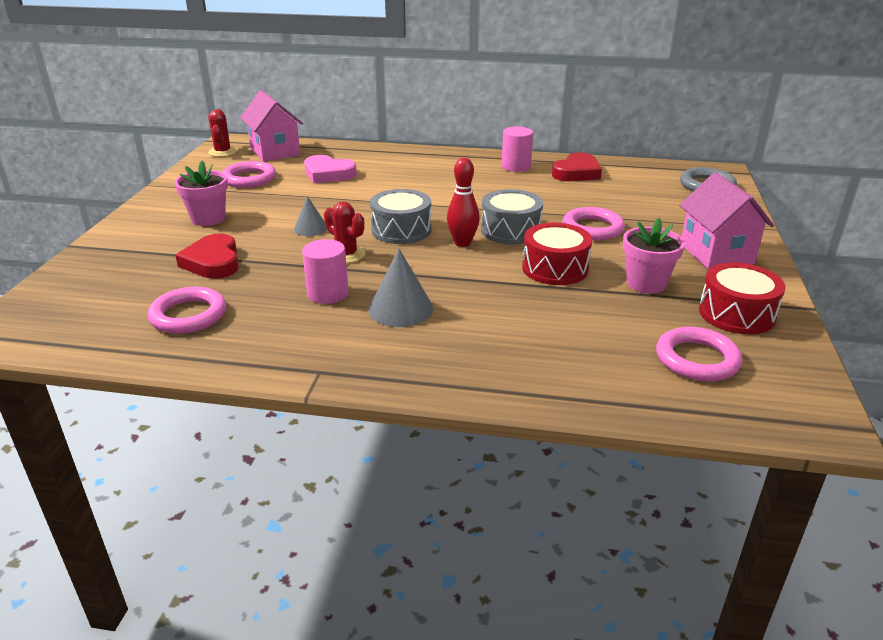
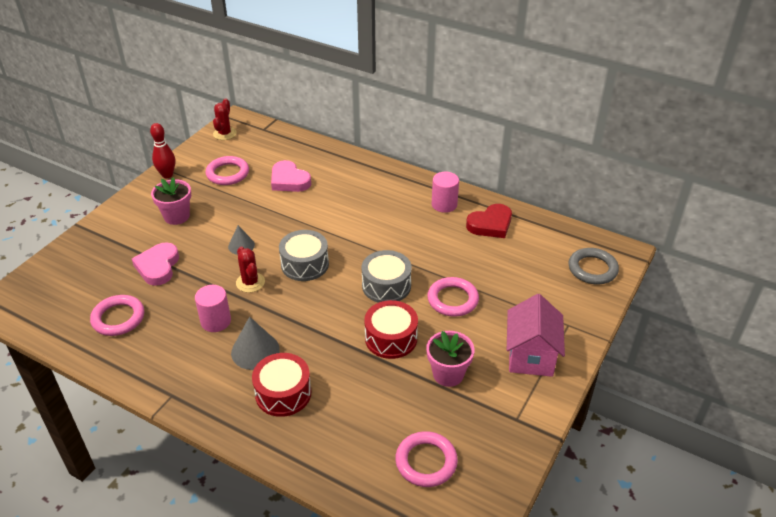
camera: 20 degrees right, 10 degrees up
(213, 262) = (158, 267): red heart -> pink heart
(275, 152) = (264, 142): pink house -> none
(462, 243) = (341, 291): red bowling pin -> red bowling pin (167, 175)
(736, 314) = (492, 426): red drum -> red drum (283, 393)

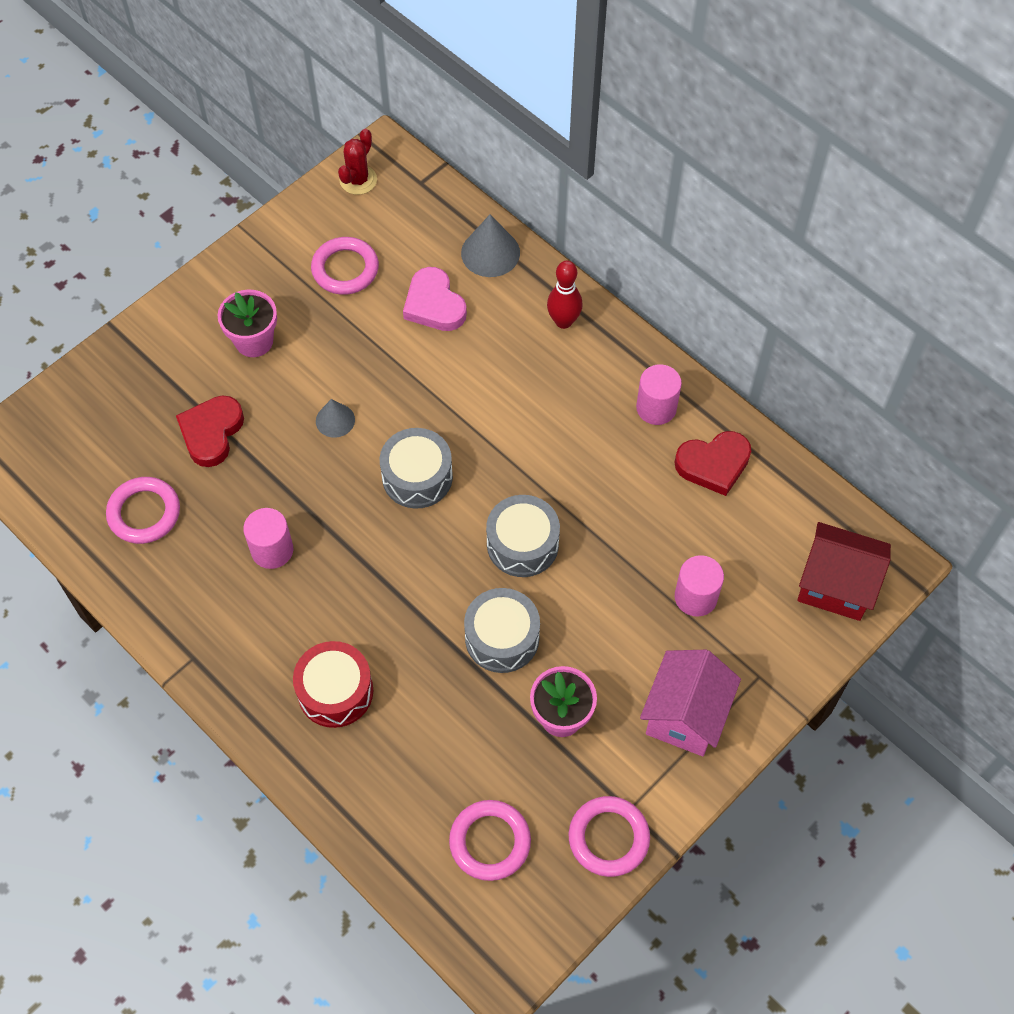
camera: 15 degrees right, 20 degrees up
(158, 267) = (211, 433): pink heart -> red heart
(167, 175) = (255, 252): red bowling pin -> red bowling pin (563, 321)
(250, 282) = (333, 492): red cactus -> none
(255, 351) = (314, 613): grey cone -> grey cone (490, 252)
(391, 338) = (502, 638): red drum -> grey drum
(452, 300) = (609, 592): pink ring -> pink ring (608, 838)
(509, 291) = (695, 597): none -> pink cylinder
(592, 269) = (835, 586): grey ring -> red house

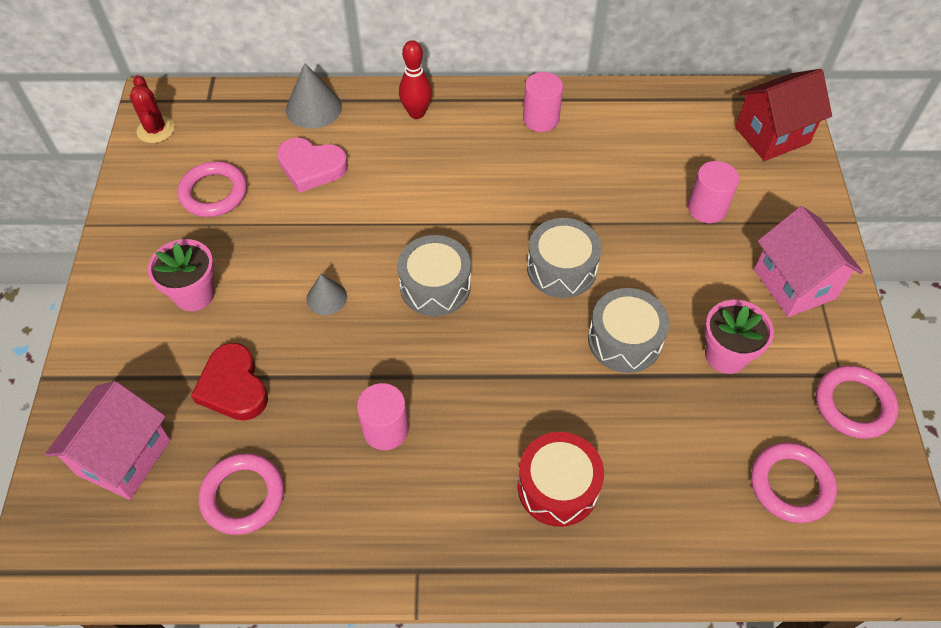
camera: 45 degrees left, 5 degrees down
(104, 423) = (124, 457): none -> pink house
(713, 464) = (616, 124): red heart -> none

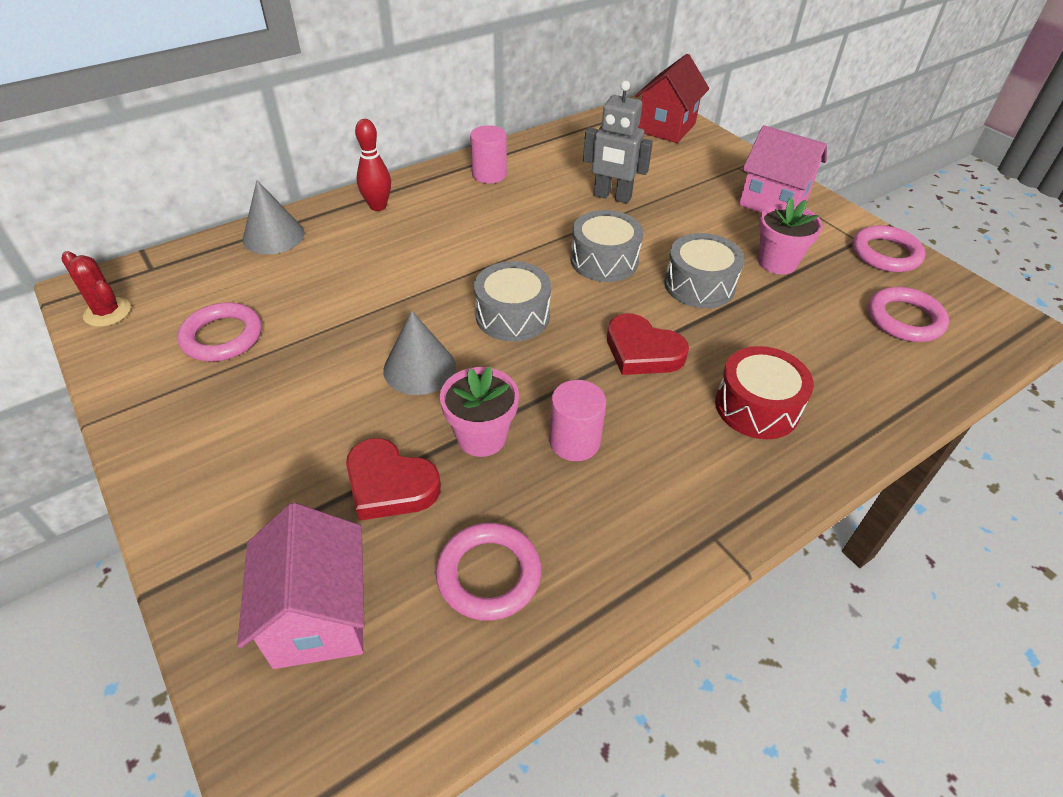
camera: 35 degrees left, 10 degrees down
(194, 294) = (274, 427): pink flower pot -> pink flower pot (481, 437)
(311, 167) = (311, 278): pink heart -> none
(326, 298) = (419, 368): grey cone -> grey cone, size x1.59
(511, 379) = (642, 351): none -> red heart
(634, 199) = (612, 197): none -> grey robot
(707, 208) = (669, 183): pink cylinder -> none

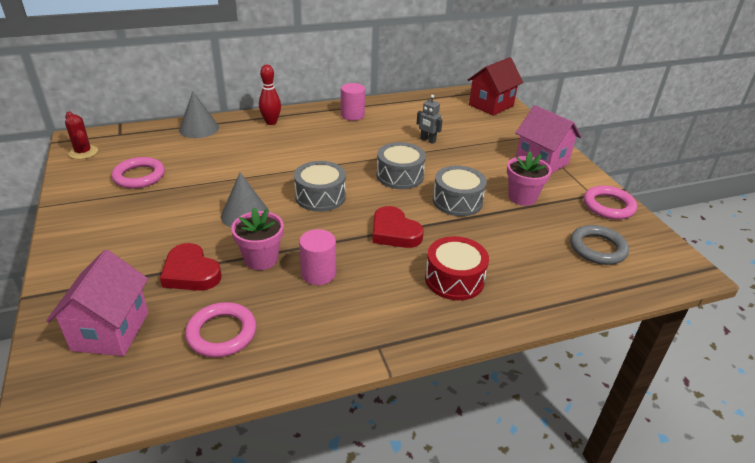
camera: 15 degrees right, 10 degrees down
(612, 197) = (427, 140): grey robot -> grey robot, size x0.61
(904, 319) = (597, 248): pink ring -> grey ring

